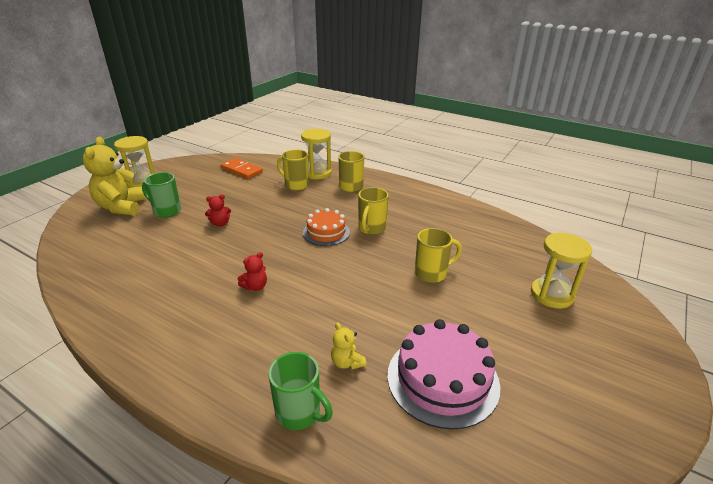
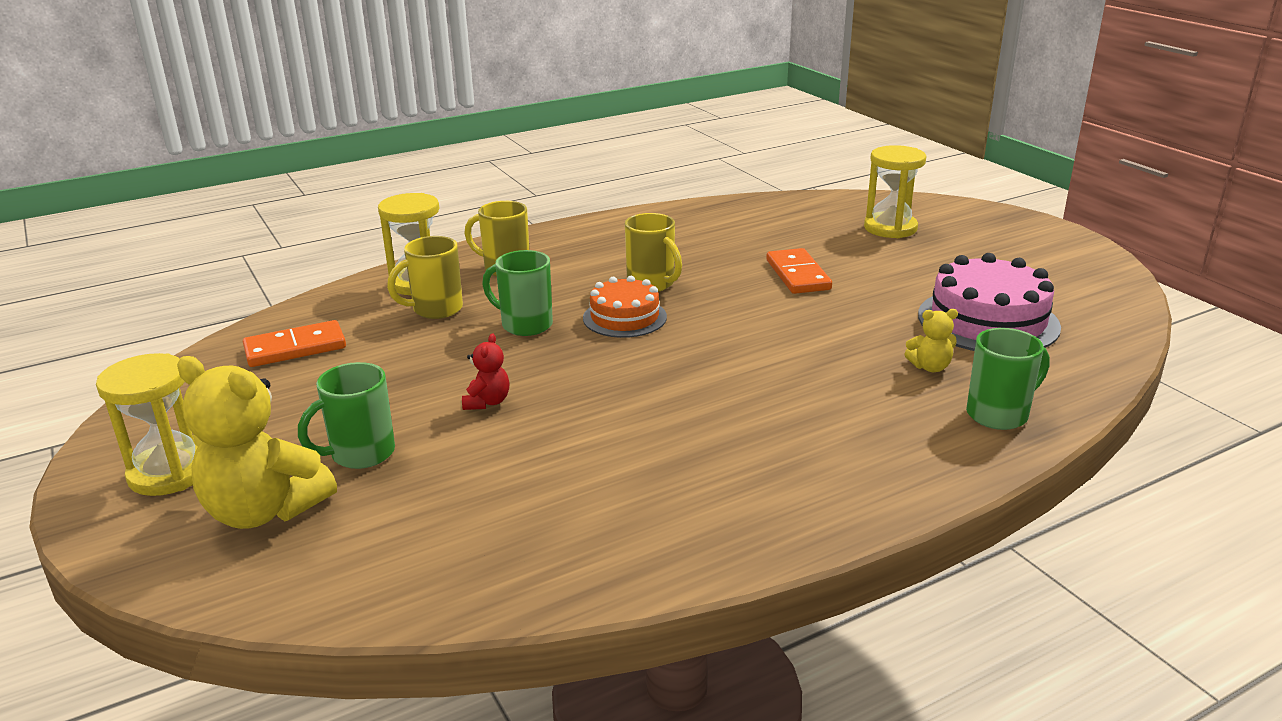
camera: 60 degrees left, 5 degrees down
(255, 286) = (718, 400): red teddy bear -> none
(297, 209) = (525, 325): none -> green mug
(432, 273) = (797, 275): yellow mug -> orange domino

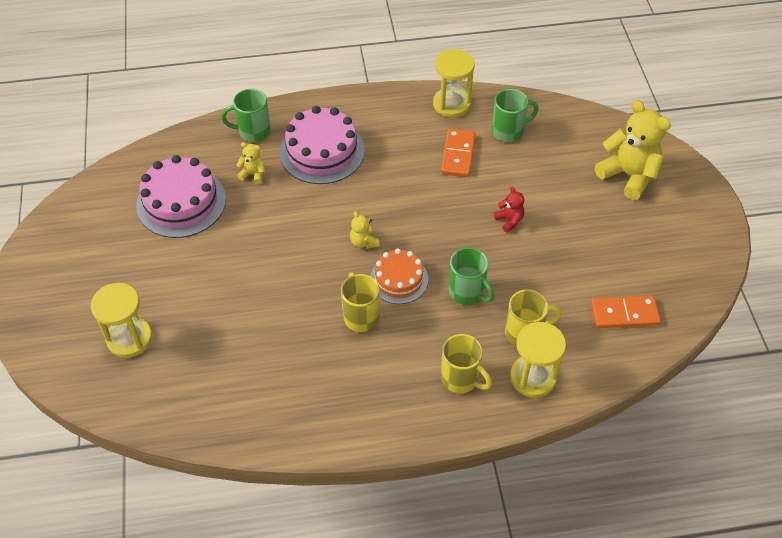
camera: 160 degrees left, 25 degrees up
(169, 473) = (681, 215): yellow hourglass -> yellow hourglass (451, 104)
(360, 454) = (582, 200): green mug -> green mug (509, 131)
(487, 402) = (509, 221): red teddy bear -> red teddy bear turned 120 degrees clockwise
(698, 337) = (364, 242): none -> yellow teddy bear
(797, 275) = (253, 293): orange domino -> orange domino (458, 155)
(857, 416) = (322, 151): none -> pink cake

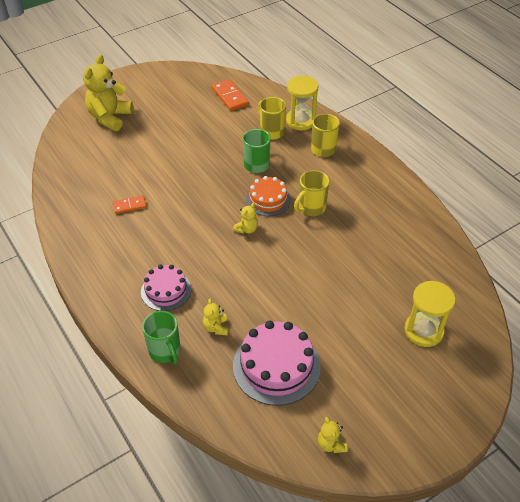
camera: 115 degrees left, 5 degrees down
(82, 210) = (331, 444): none -> yellow teddy bear
(322, 151) = (166, 290): pink cake -> pink cake, size x0.63
(451, 104) = (72, 226): yellow hourglass -> none
(458, 155) = (130, 205): orange domino -> orange domino, size x0.65
(509, 131) = (91, 185): green mug -> none
(509, 221) = (182, 161): red teddy bear -> none

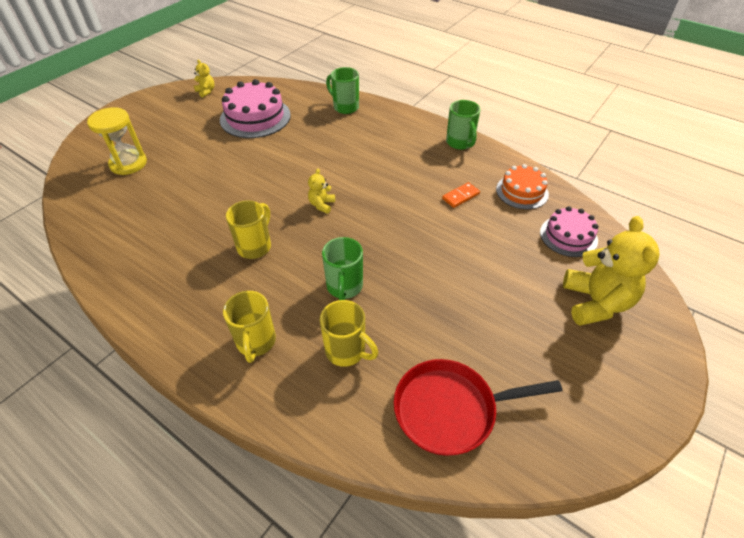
camera: 160 degrees right, 0 degrees up
(83, 260) = (460, 143): none -> green mug
(166, 290) = (370, 140): pink cake -> pink cake (568, 236)
(216, 327) = (313, 127): yellow teddy bear -> none
(230, 97) = (451, 409): orange domino -> red pan
(268, 199) = (311, 243): orange cake -> orange cake (522, 191)
(300, 121) = (306, 390): yellow hourglass -> none

